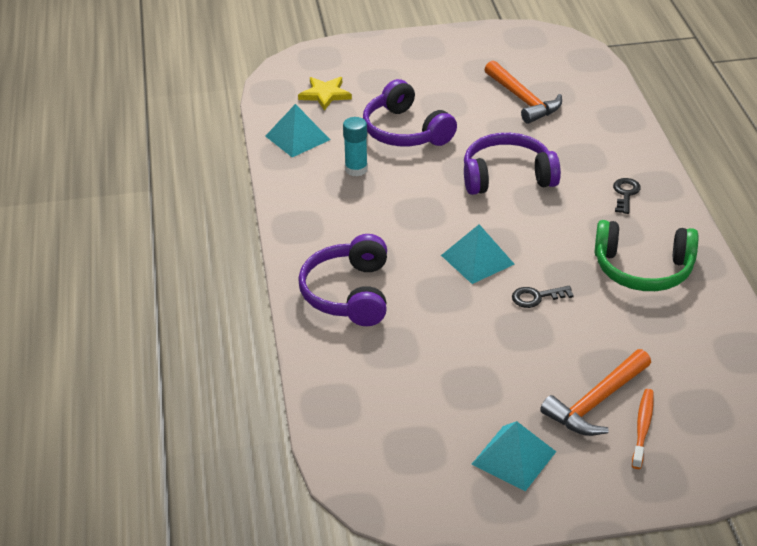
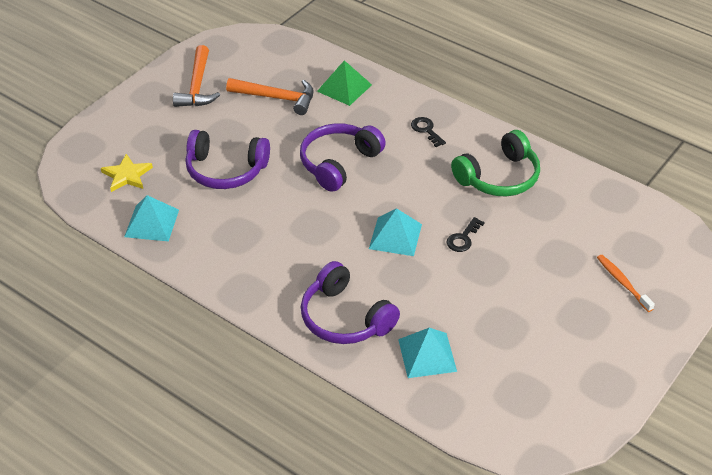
camera: 45 degrees left, 5 degrees up
(356, 169) = (229, 221): turquoise glue stick -> none
(513, 457) = (582, 355): turquoise pyramid -> turquoise pyramid (427, 355)
(595, 121) = (344, 88): none -> green pyramid
(596, 402) = (581, 285): orange hammer -> orange hammer (197, 86)

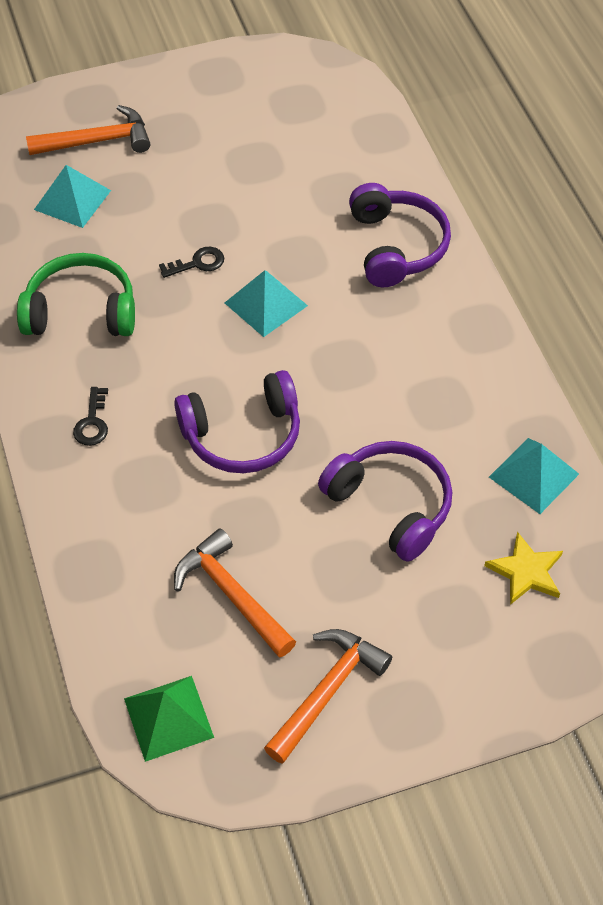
camera: 145 degrees left, 10 degrees up
(344, 88) = (126, 557): green pyramid -> green pyramid (168, 717)
(427, 355) = (348, 174): turquoise pyramid -> turquoise pyramid (72, 200)
(622, 283) = (97, 141): orange toothbrush -> orange hammer

